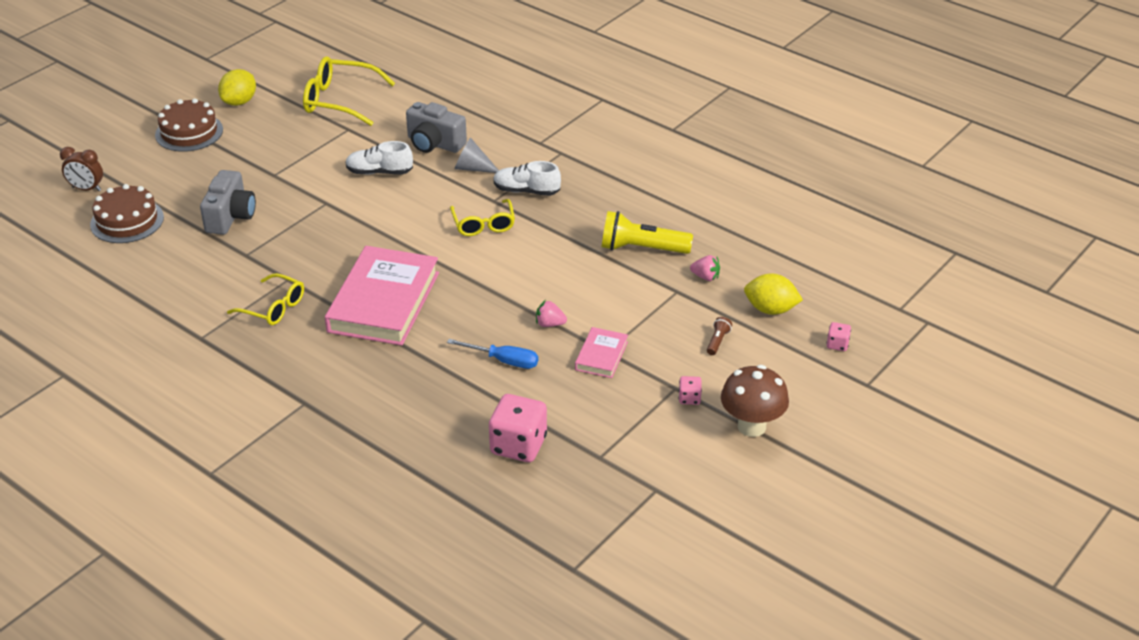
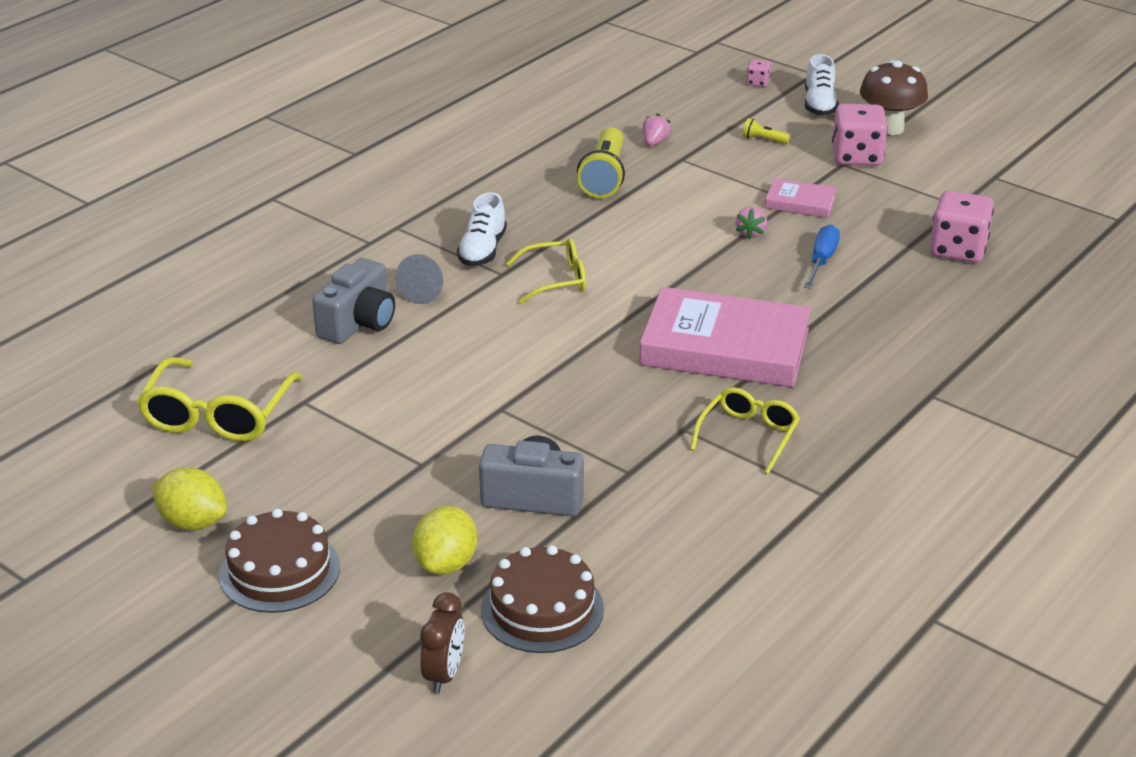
camera: 90 degrees left, 5 degrees down
(379, 172) = (426, 366): white shoe -> white shoe (819, 104)
(689, 398) = (857, 157): pink dice -> pink dice, size x2.14
(717, 341) = (763, 140): brown flashlight -> yellow flashlight
(770, 309) = (707, 111): yellow lemon -> yellow lemon (446, 564)

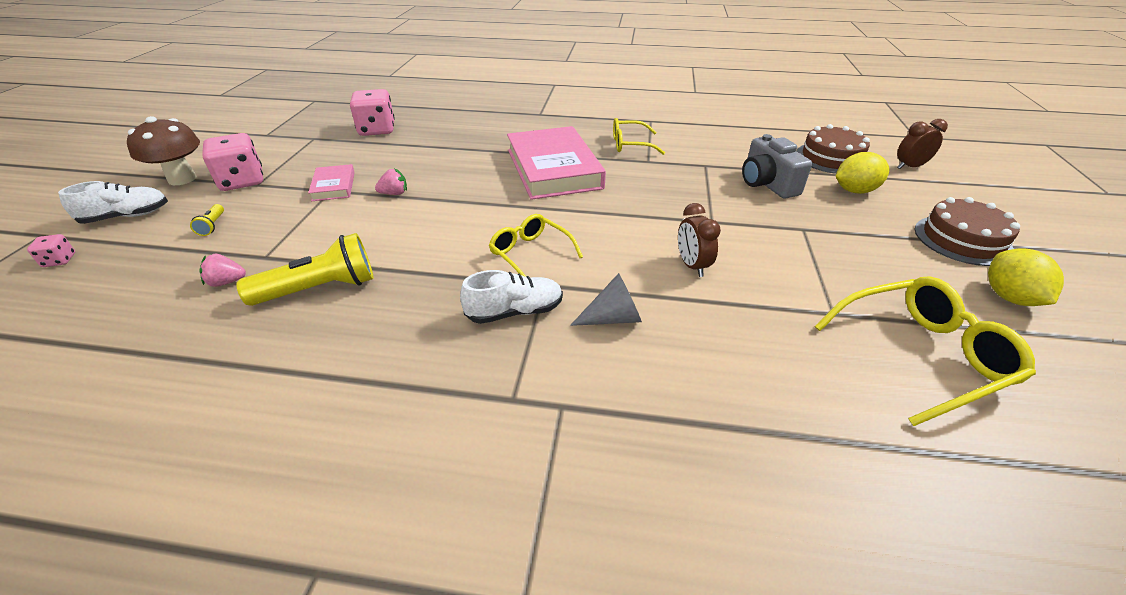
camera: 120 degrees left, 5 degrees up
(358, 323) = (704, 336): grey camera -> none
(444, 359) = (692, 266): none -> brown clock
(821, 261) = (419, 163): blue screwdriver -> none

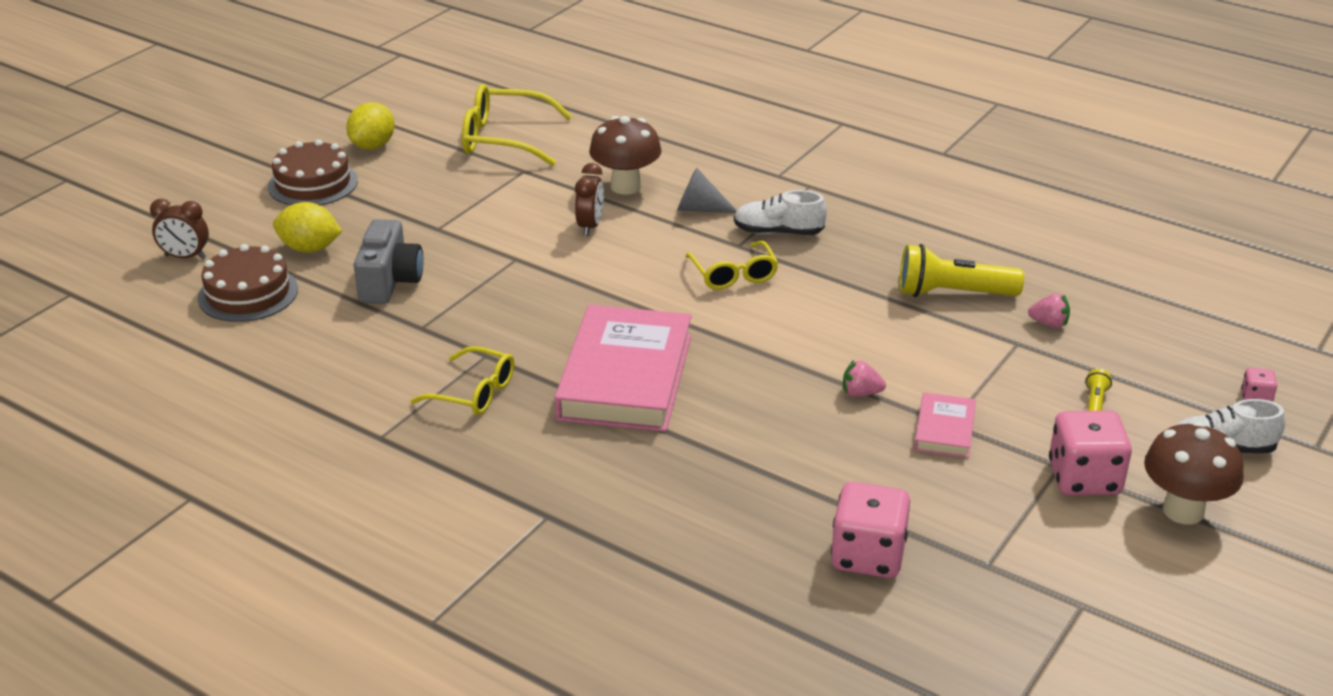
camera: 155 degrees left, 5 degrees down
(713, 325) = (625, 186): none -> brown mushroom

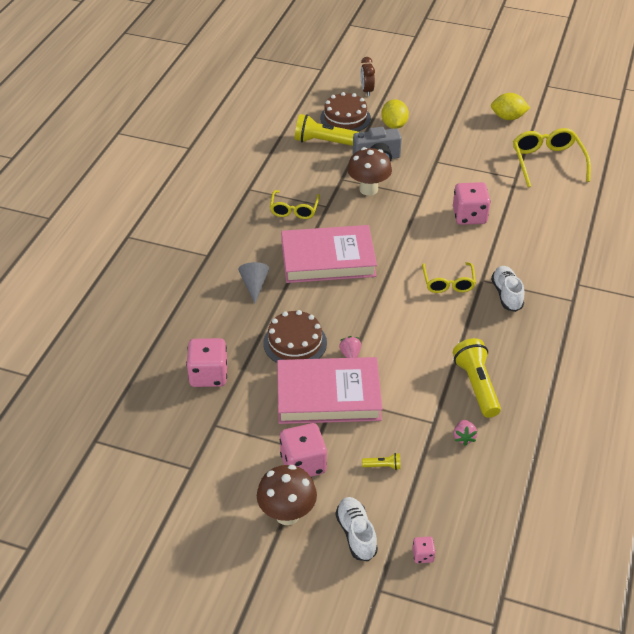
camera: 75 degrees right, 10 degrees up
(300, 328) = (323, 142): none -> yellow flashlight
(313, 183) = (456, 109): brown cake -> brown cake (295, 343)
(590, 226) = (469, 216): brown clock -> pink dice
(625, 186) = (522, 221): brown mushroom -> brown mushroom (368, 189)
(699, 209) = (514, 256): grey cone -> grey cone (254, 285)
(733, 274) = (448, 283): yellow glasses -> yellow glasses turned 60 degrees counterclockwise
(944, 430) = (328, 395): pink book -> pink book, size x2.12

